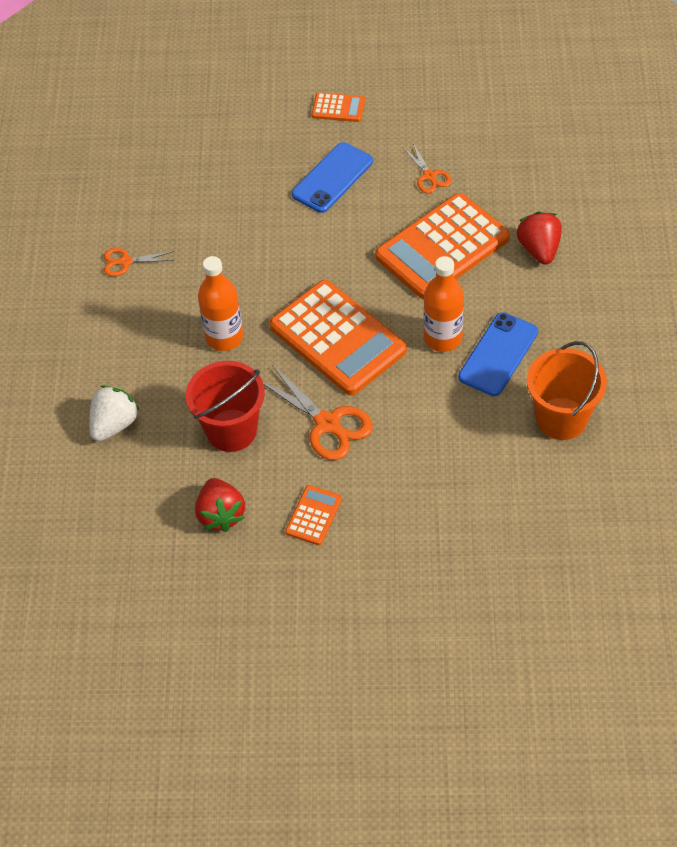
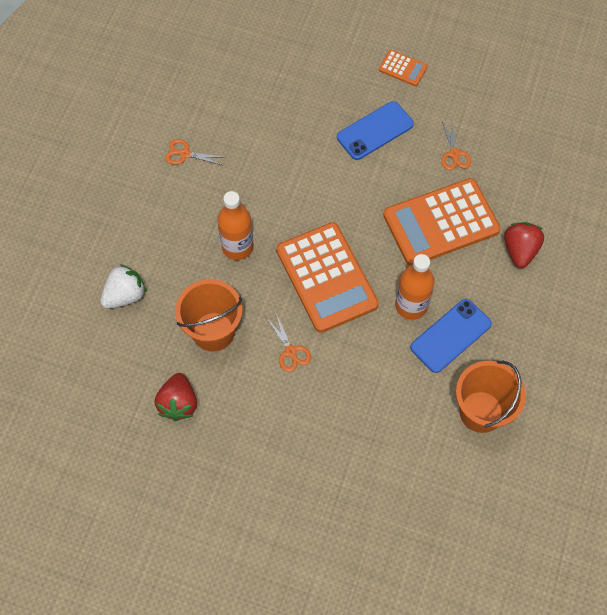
camera: 15 degrees right, 10 degrees up
(231, 430) = (213, 331): red bucket -> orange bucket
(313, 515) = (250, 429): orange calculator -> none
(327, 424) = (290, 351): orange scissors -> orange scissors, size x0.58

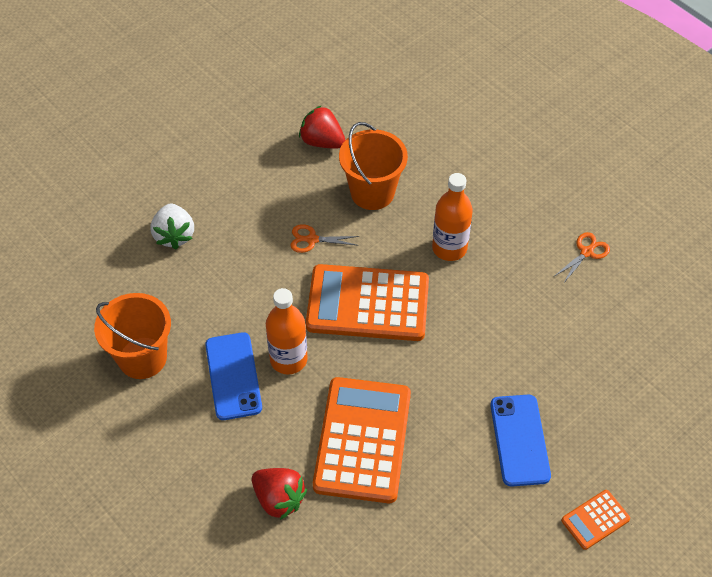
camera: 120 degrees right, 10 degrees down
(125, 295) = (452, 146): white strawberry -> white strawberry (174, 235)
(454, 154) = (441, 505): orange scissors -> none

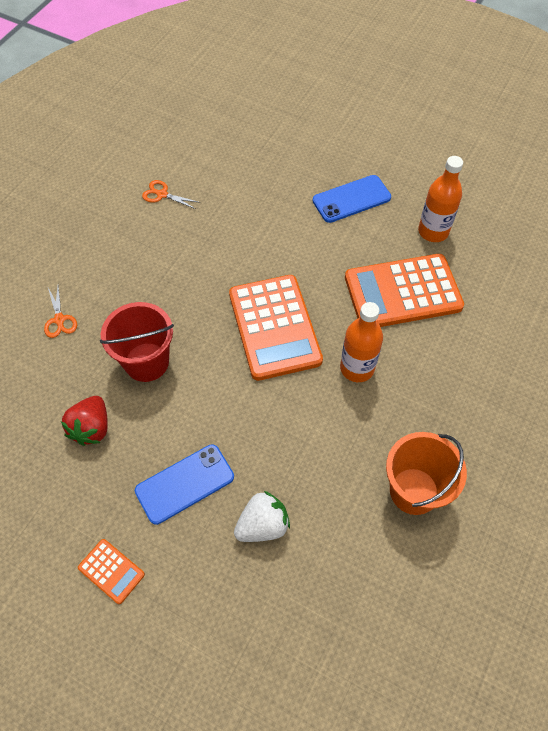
camera: 110 degrees left, 5 degrees up
(233, 376) = (394, 405): blue phone -> blue phone (184, 484)
(279, 499) = (481, 331): red strawberry -> none
(312, 239) = (221, 394): orange scissors -> orange scissors (59, 319)
(372, 192) = (146, 362): orange bucket -> red bucket
(449, 248) = (191, 285): orange bottle -> orange bottle (433, 231)
(595, 520) = (389, 149): orange calculator -> orange calculator (111, 571)

